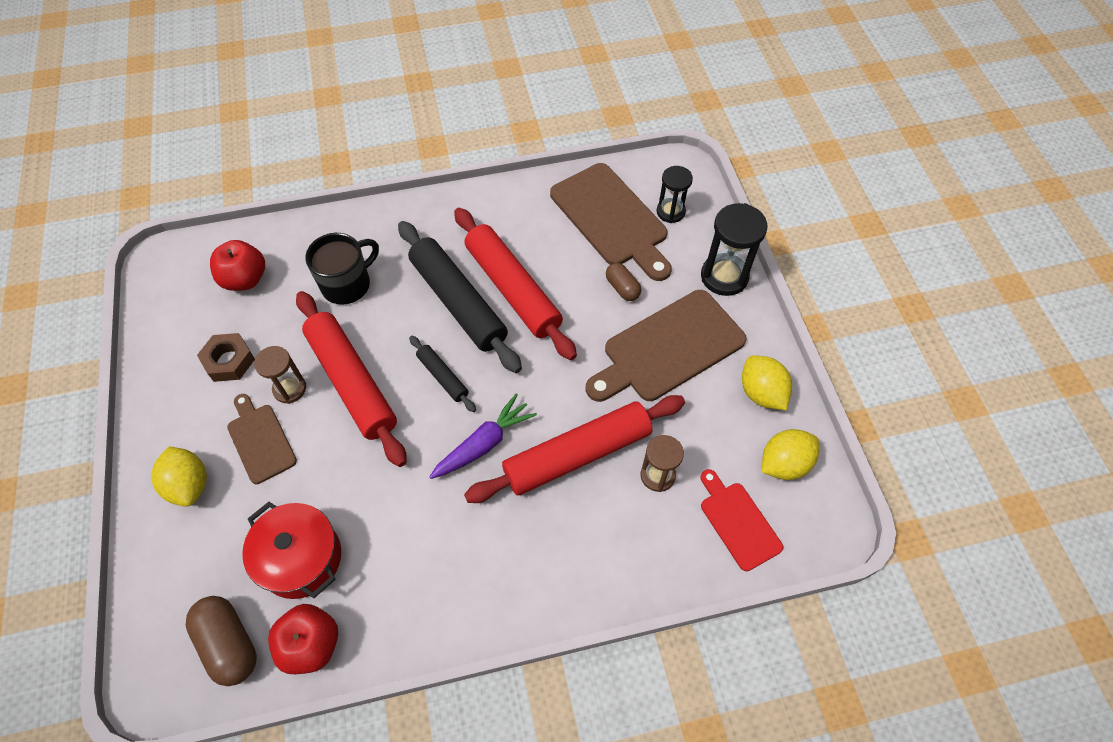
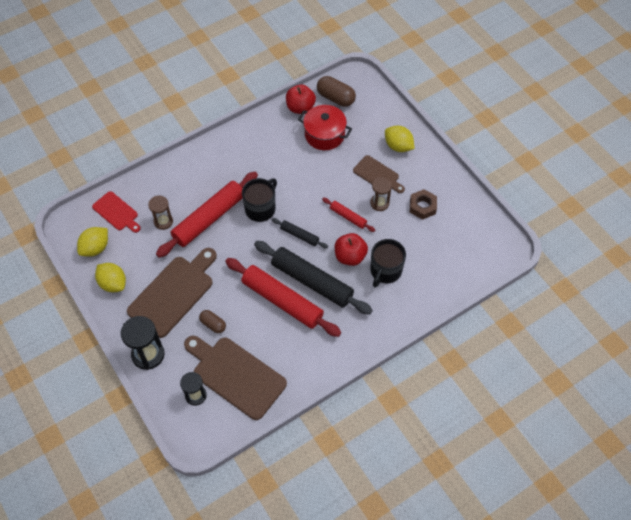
camera: 160 degrees right, 0 degrees up
(245, 279) = (448, 254): red apple -> red apple (350, 256)
(352, 382) = (348, 217): red rolling pin -> red rolling pin, size x0.48
(484, 444) = (261, 208): purple carrot -> black mug

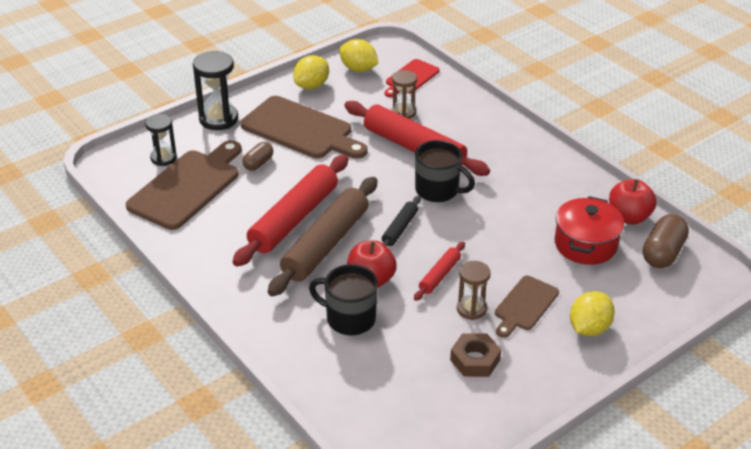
camera: 85 degrees right, 20 degrees down
(312, 281) = (326, 244): black rolling pin -> brown rolling pin

